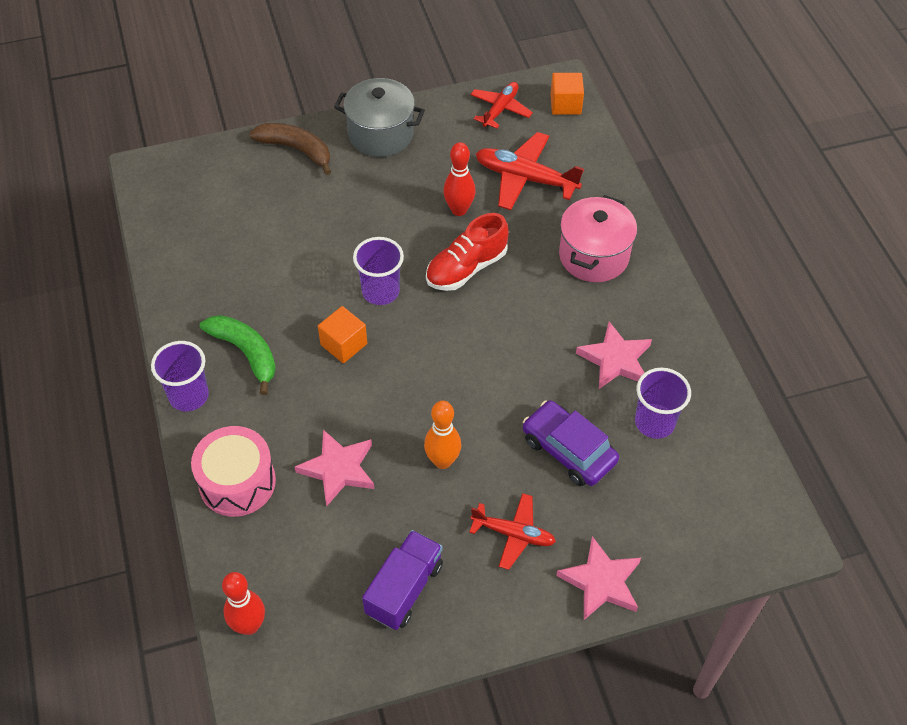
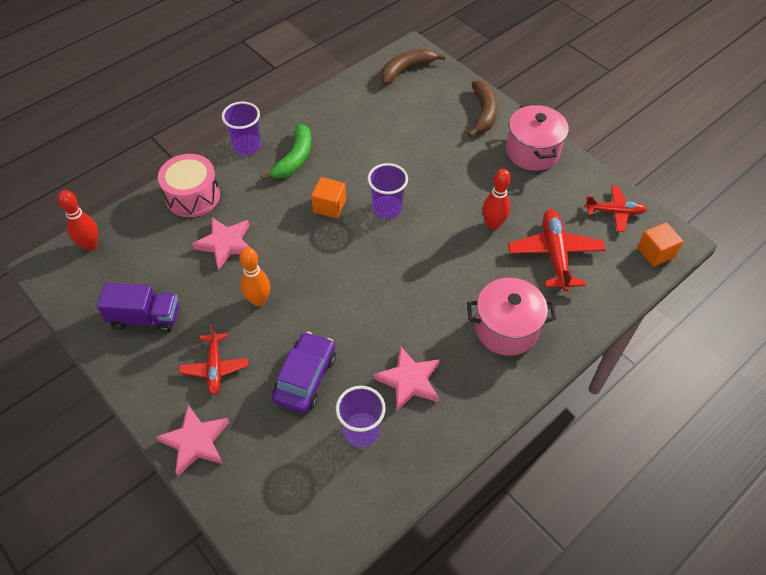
camera: 65 degrees right, 0 degrees up
(174, 188) = (406, 70): none -> brown banana
(380, 134) = (532, 152): grey pot -> pink pot
(466, 268) = (440, 250): red shoe -> none

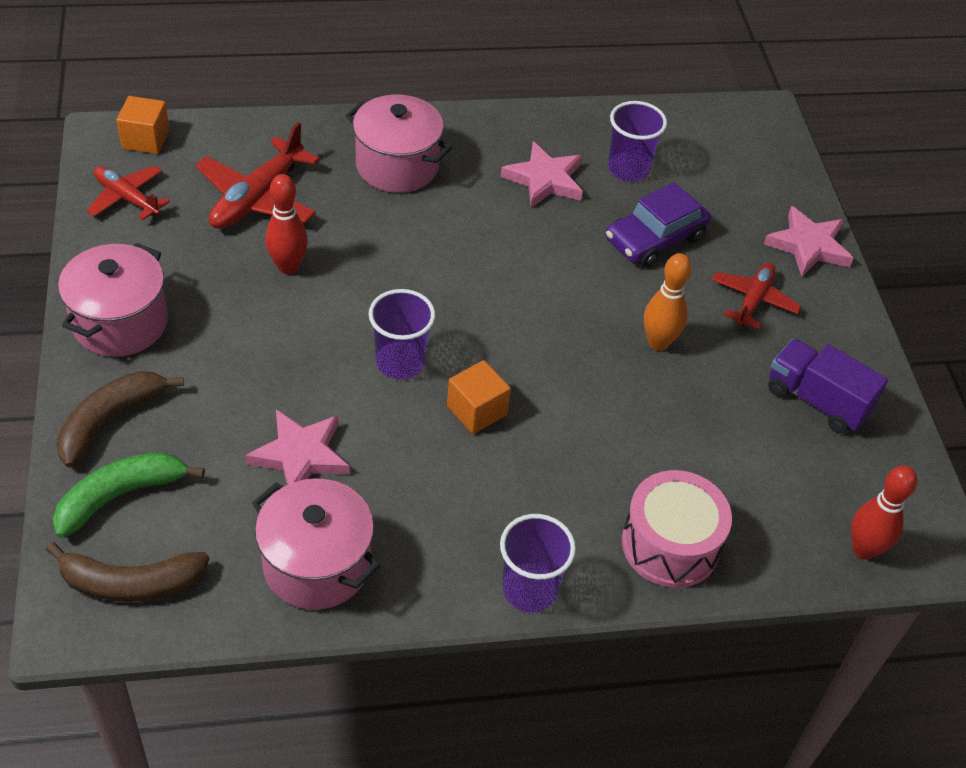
camera: 150 degrees left, 5 degrees down
(225, 244) = (660, 439): pink star -> pink star (300, 455)
(294, 159) = (469, 517): green banana -> green banana (120, 496)
(343, 110) = (316, 565): none -> pink pot

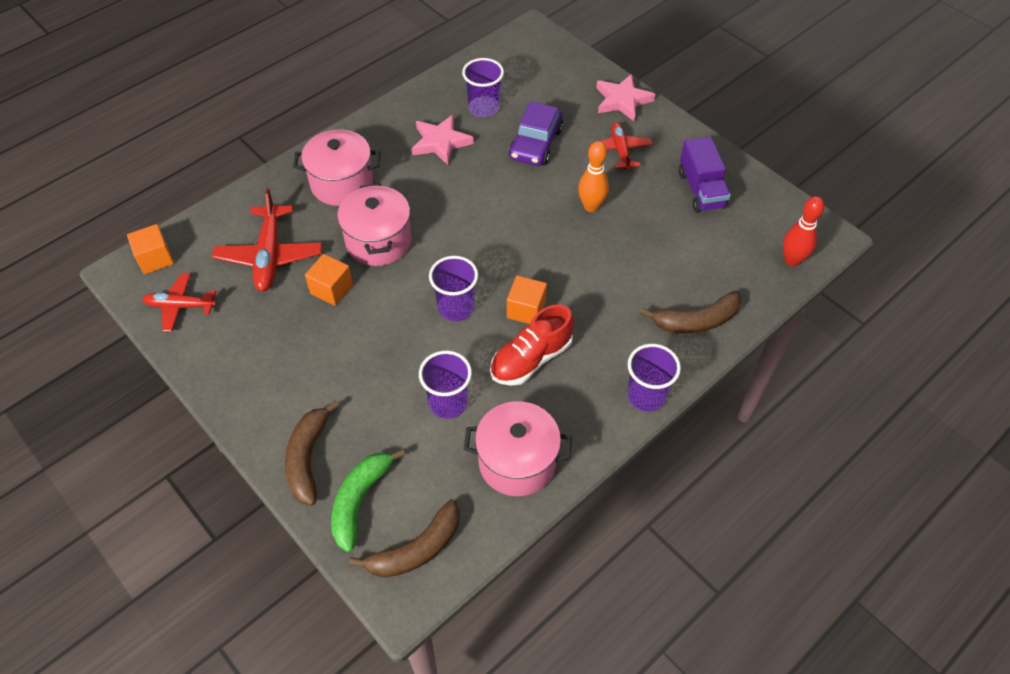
camera: 30 degrees left, 5 degrees up
(120, 323) = (255, 391): pink pot -> pink pot (378, 241)
(288, 267) = (331, 289): red bowling pin -> orange cube
(300, 455) = (448, 403): pink star -> purple cup
(433, 466) = (531, 359): none -> red shoe
(670, 544) = (696, 321): pink drum -> brown banana
(817, 400) = (701, 190): purple truck -> purple truck turned 105 degrees counterclockwise

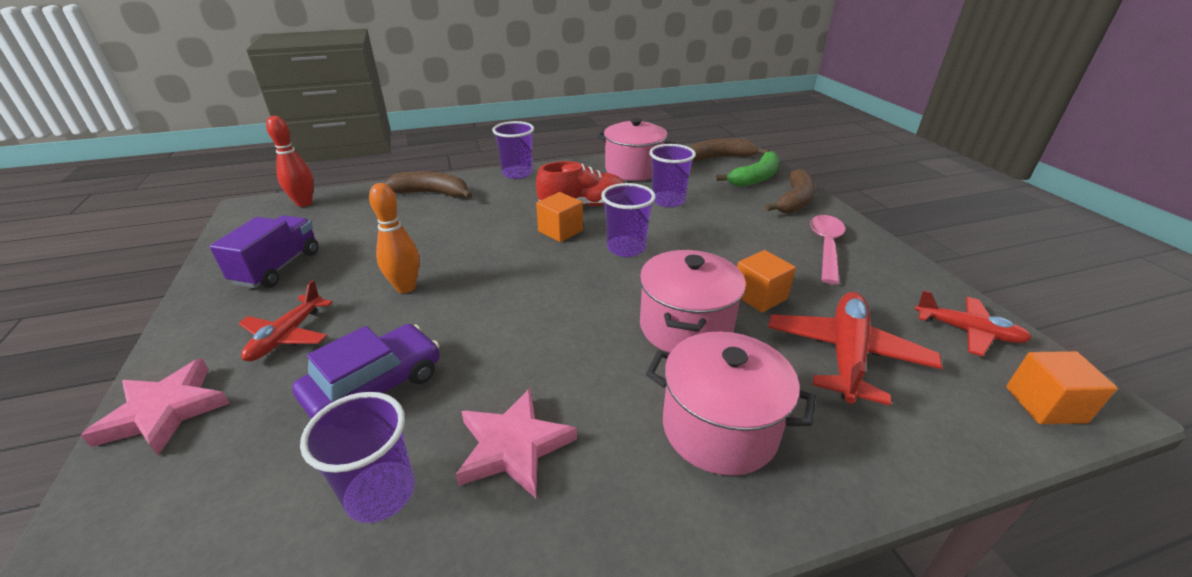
camera: 155 degrees left, 20 degrees down
(276, 376) = (826, 247): none -> pink spoon

